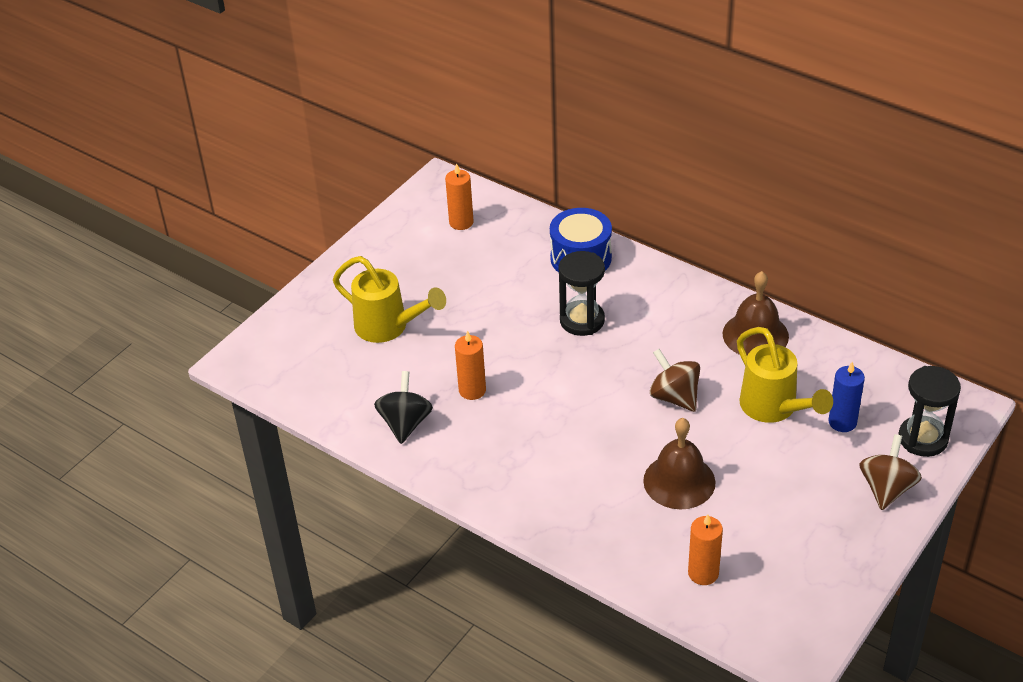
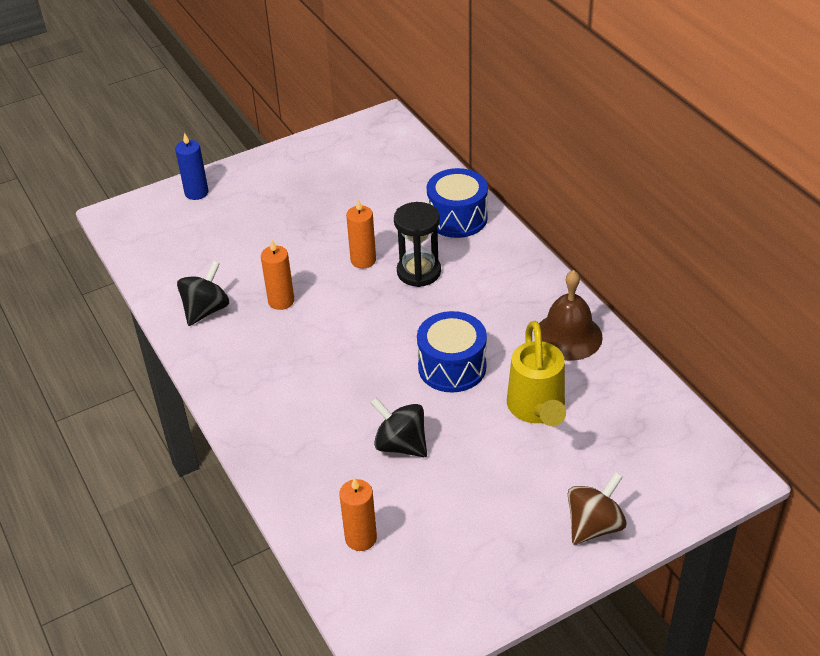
camera: 25 degrees right, 0 degrees up
(389, 327) = (253, 226): yellow watering can -> none
(461, 222) = (377, 157): orange candle -> orange candle (363, 260)
(674, 397) = (452, 367): brown spinning top -> blue drum
(679, 481) = (401, 445): brown bell -> black spinning top
(842, 422) = (595, 446): blue candle -> blue candle (196, 193)
(923, 439) = (665, 490): black hourglass -> none

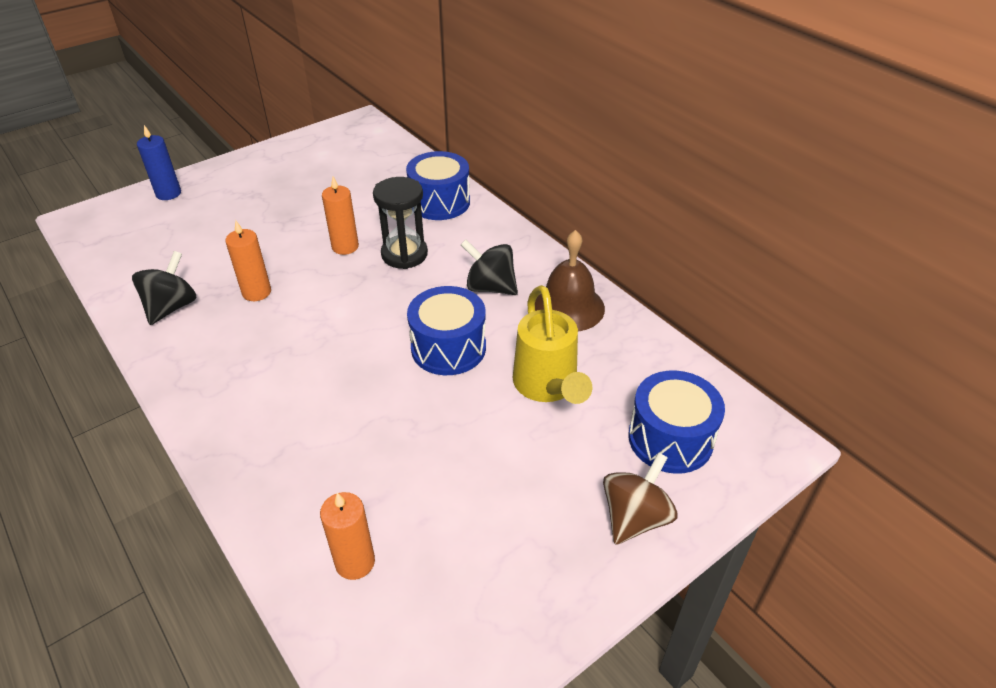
camera: 10 degrees left, 0 degrees up
(401, 445) = (397, 439): black spinning top -> black spinning top (490, 287)
(638, 464) = (670, 439): none -> blue drum

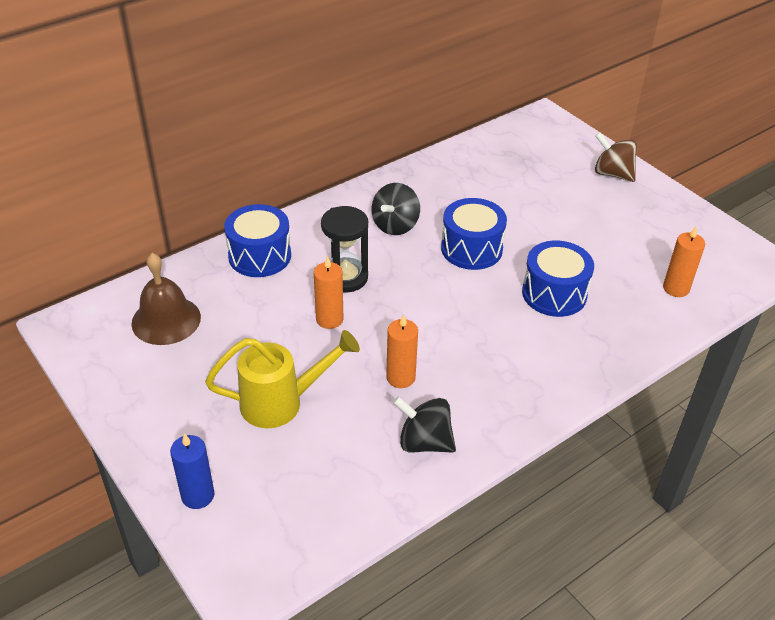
camera: 90 degrees left, 0 degrees up
(548, 387) = (509, 201): yellow watering can -> yellow watering can (282, 402)
(568, 307) = (420, 186): brown bell -> brown bell (166, 320)
(670, 439) = (548, 154): blue drum -> blue drum (554, 293)

